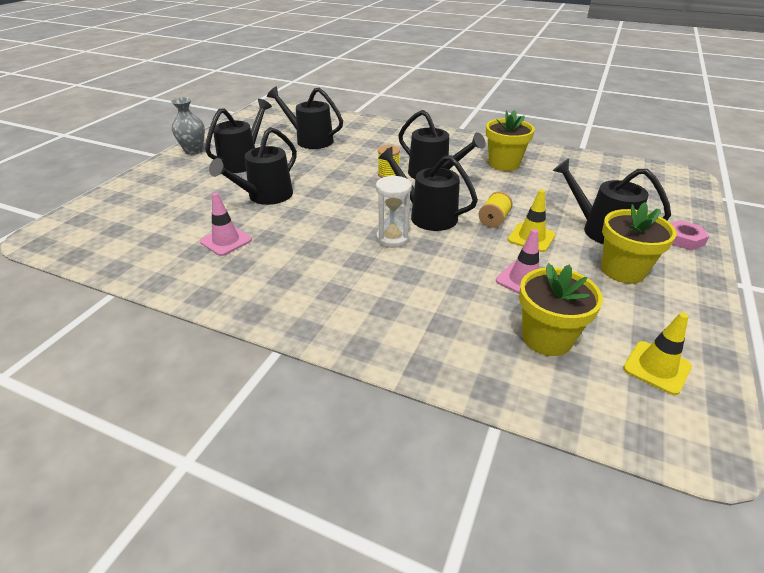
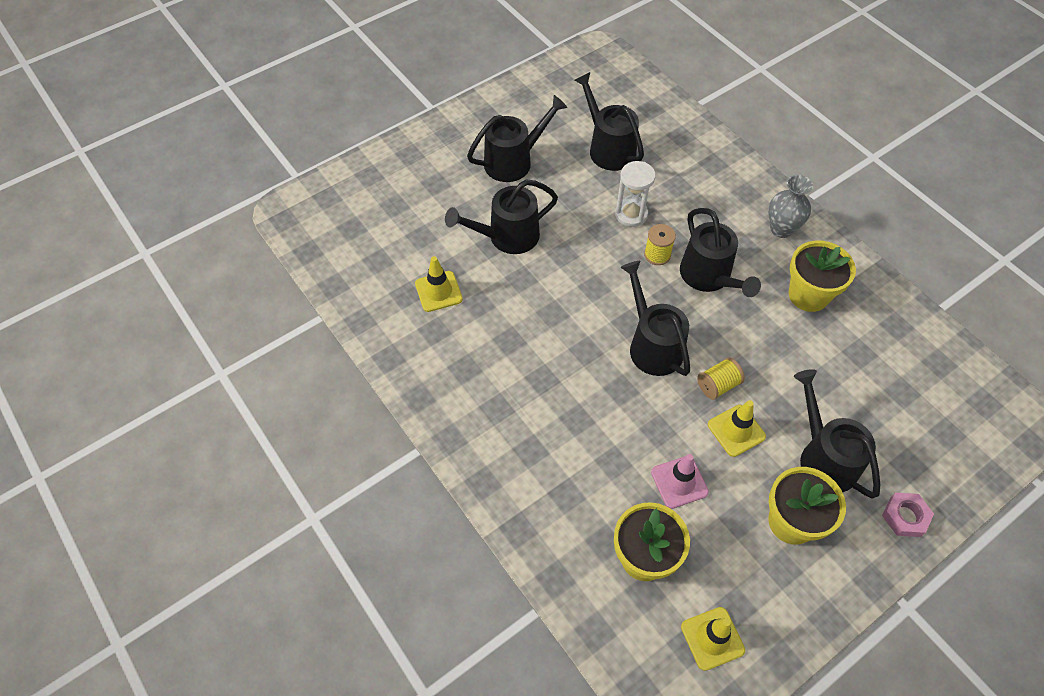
camera: 30 degrees right, 20 degrees up
(193, 151) = (472, 118): grey vase -> grey vase (781, 229)
(226, 241) = (438, 291): pink traffic cone -> yellow traffic cone
(392, 238) = (594, 363): white hourglass -> white hourglass (631, 214)

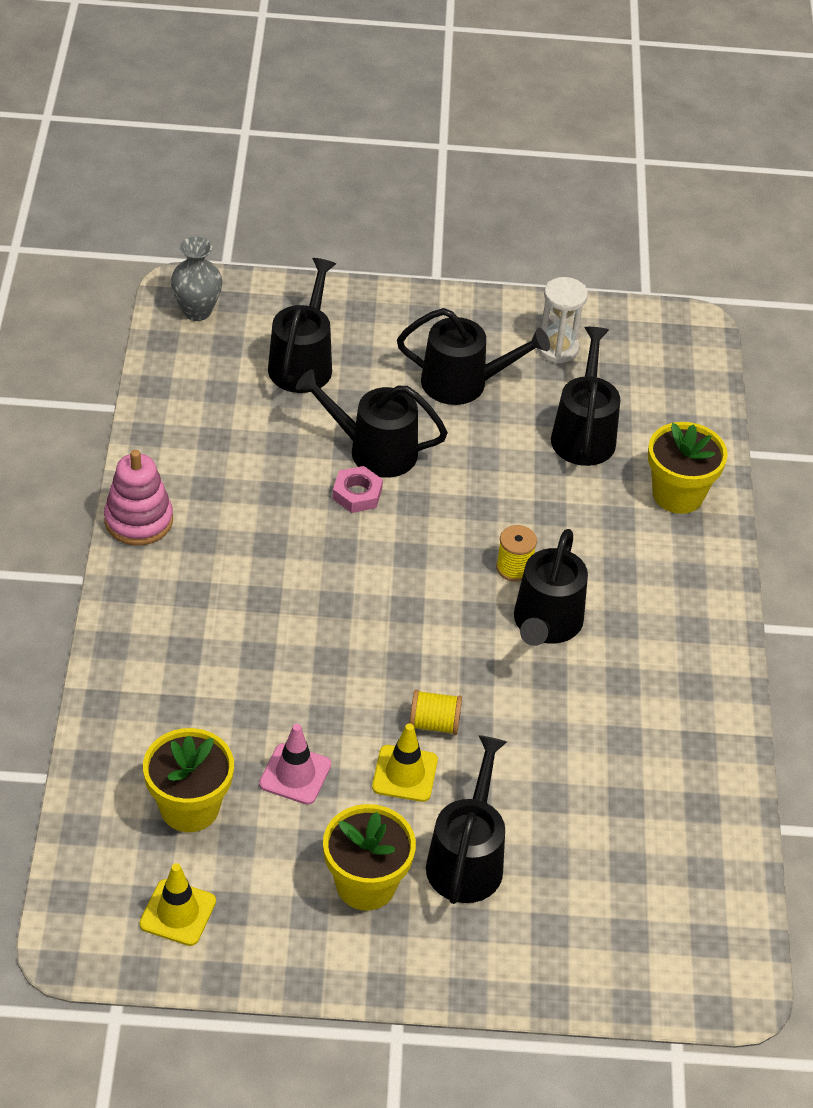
camera: 35 degrees right, 10 degrees down
(414, 383) = (138, 520): none -> pink stacking toy
(438, 291) = (249, 456): yellow traffic cone -> none
(631, 214) = (531, 513): white hourglass -> white hourglass (557, 348)
(652, 345) = (409, 644): black watering can -> black watering can (302, 363)
(781, 229) = (686, 633): grey vase -> grey vase (197, 311)
(808, 295) = (636, 713): yellow flower pot -> yellow flower pot (678, 494)
(905, 516) = (488, 965): pink nut -> pink nut (357, 494)

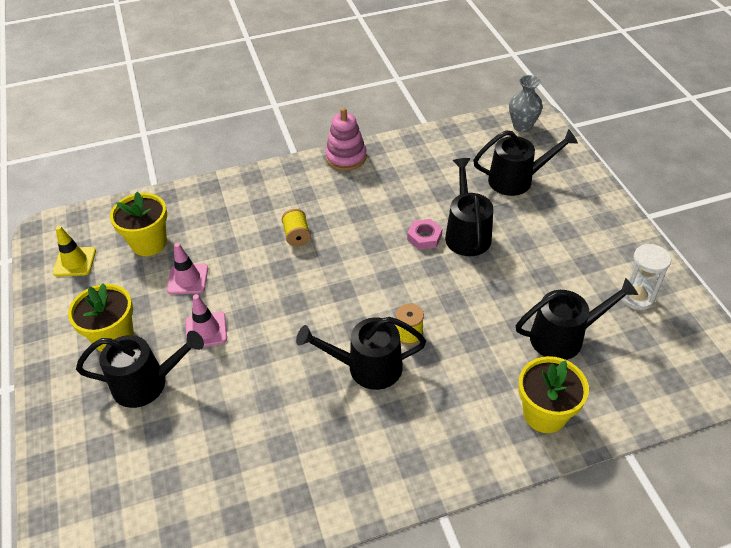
camera: 75 degrees right, 0 degrees up
(405, 774) = (206, 330): yellow traffic cone -> pink traffic cone
(434, 724) = (252, 332): yellow spool -> yellow spool (297, 236)
(463, 383) = (560, 257): black watering can -> none

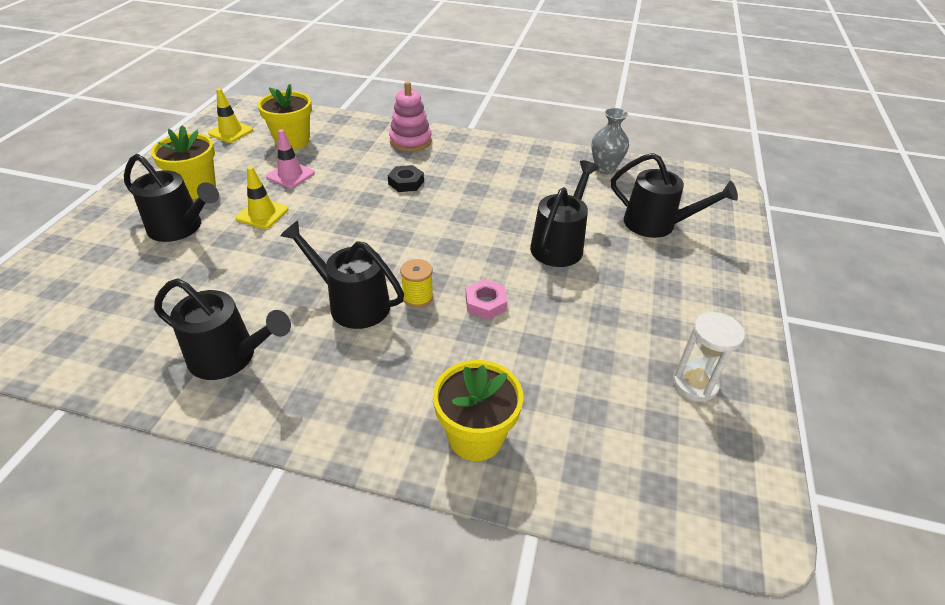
camera: 30 degrees right, 5 degrees down
(206, 330) = (262, 214): pink traffic cone -> yellow traffic cone
(297, 236) = (406, 182): yellow spool -> black nut
(346, 157) = (509, 146): pink stacking toy -> pink stacking toy (410, 141)
(424, 237) = (515, 230): pink nut -> pink nut (485, 303)
(522, 126) = (706, 186): grey vase -> grey vase (605, 169)
(563, 337) = (570, 377): black watering can -> black watering can (229, 357)

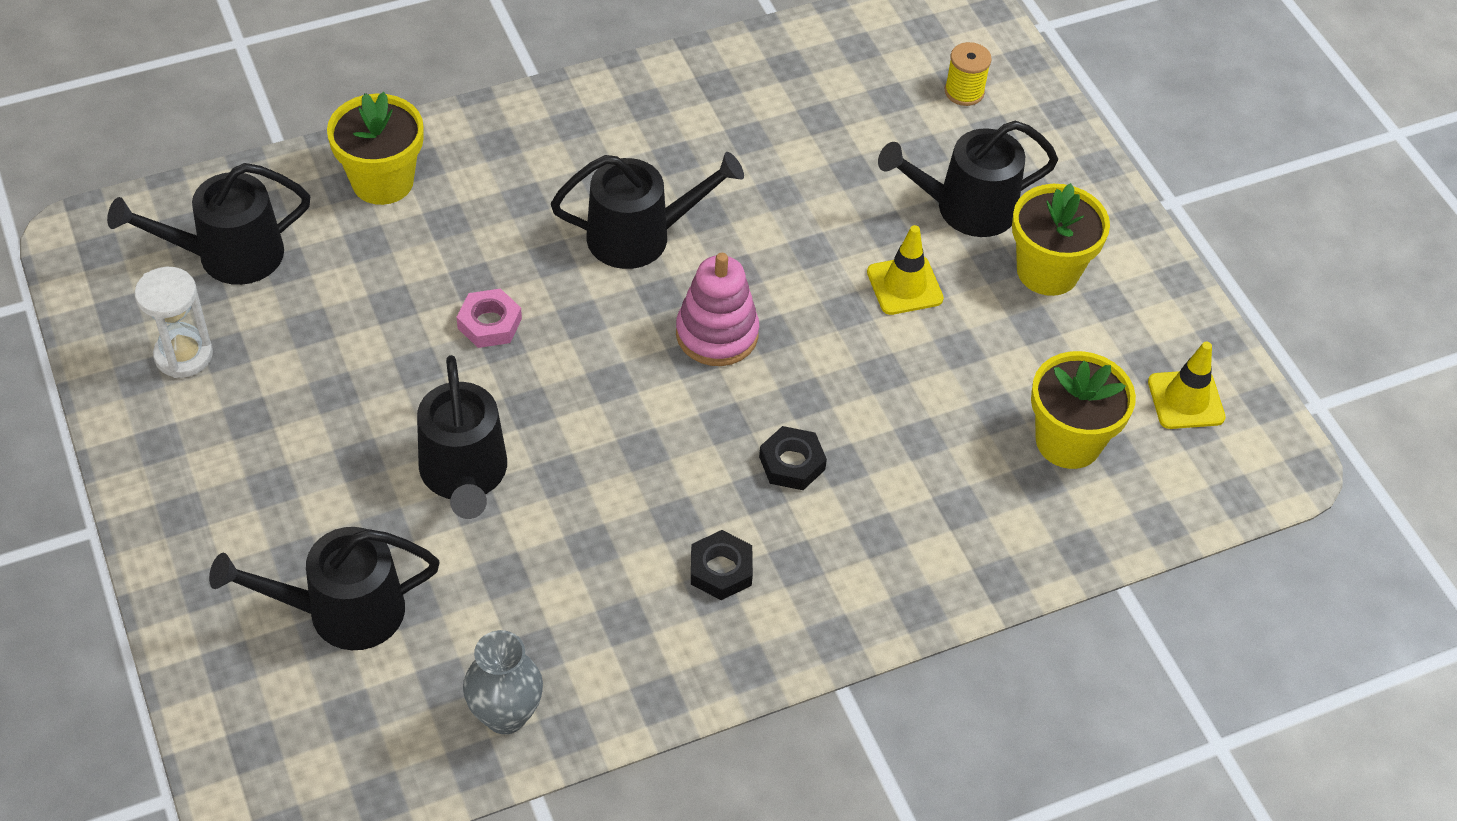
camera: 140 degrees right, 10 degrees up
(229, 357) = (691, 119): black watering can -> black watering can (229, 255)
(290, 175) = (967, 371): pink traffic cone -> none
(410, 141) = (894, 568): pink stacking toy -> pink stacking toy (717, 334)
(417, 297) = (576, 286): yellow spool -> yellow spool (964, 92)
(476, 168) = (721, 570): none -> black nut

